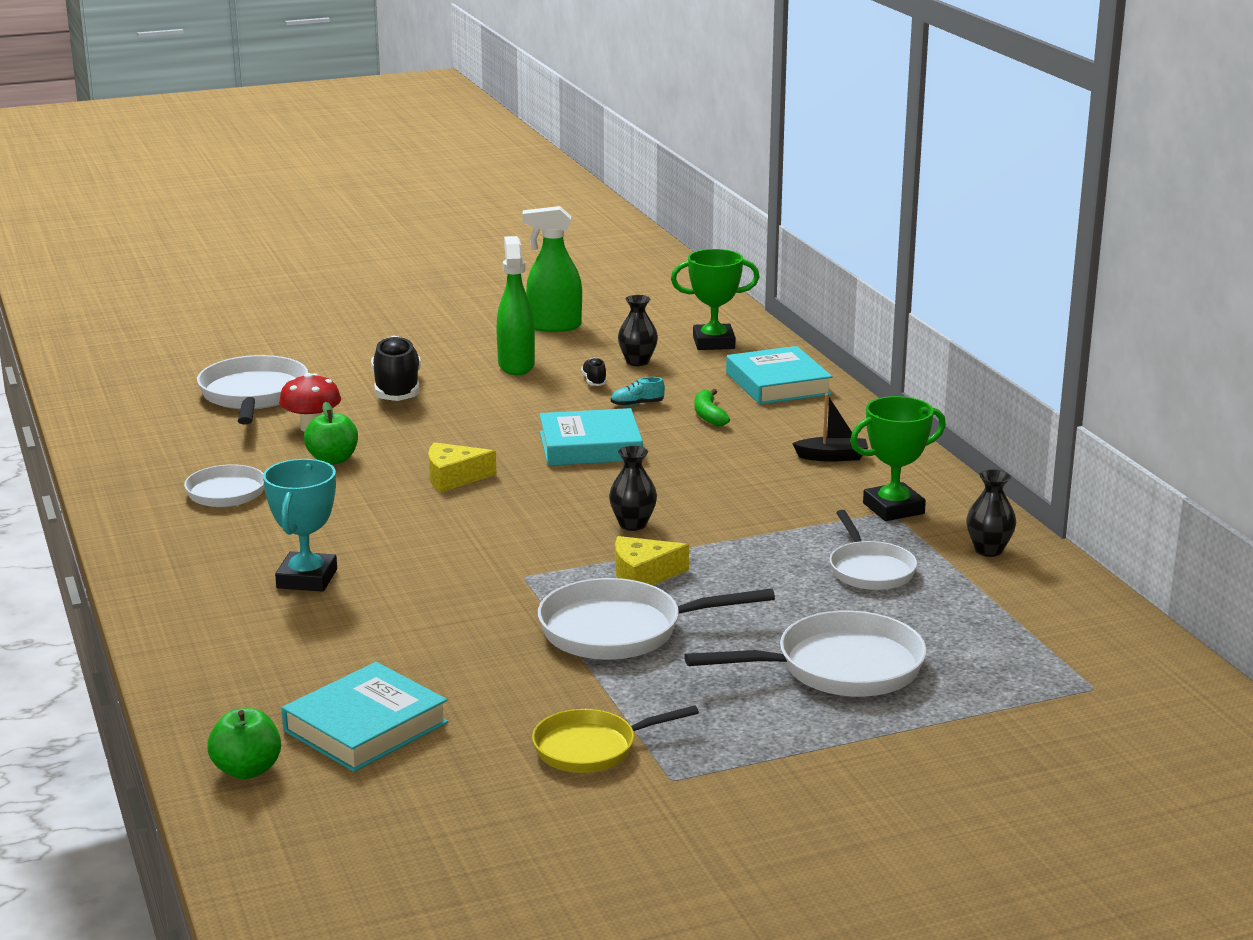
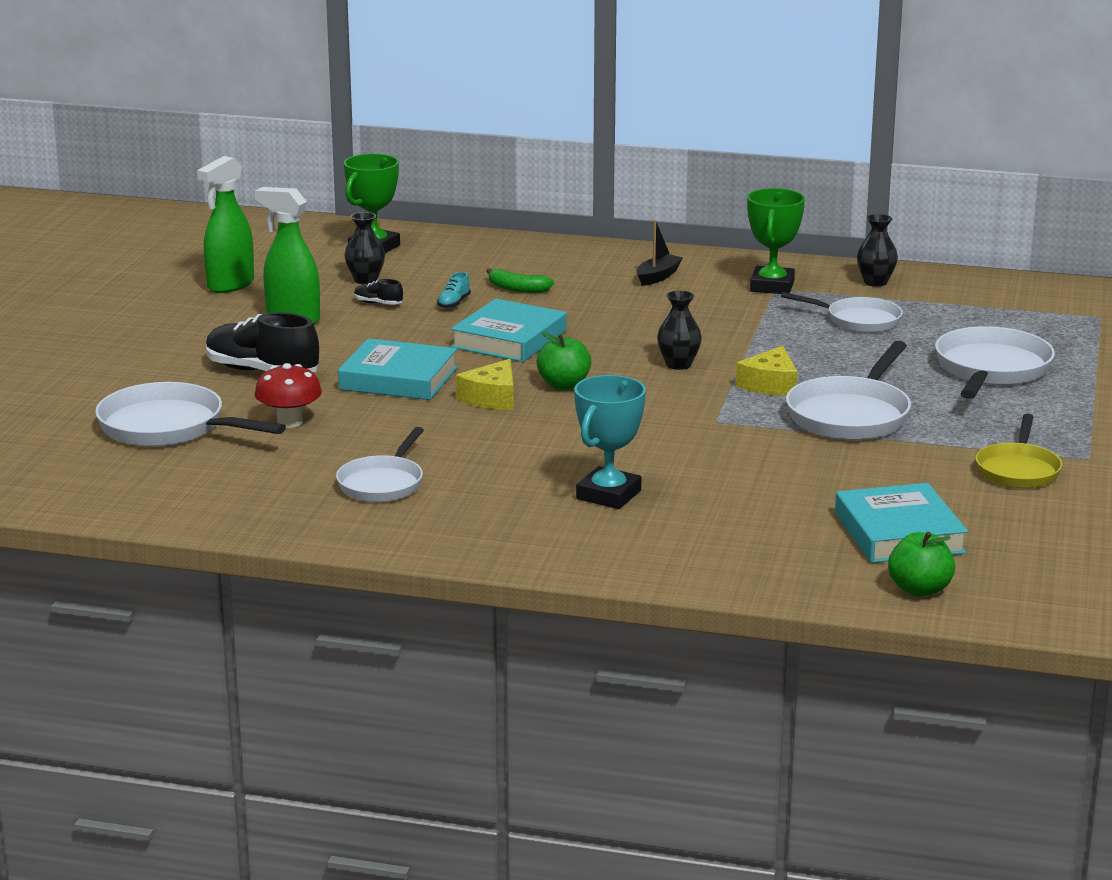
camera: 55 degrees left, 0 degrees up
(307, 579) = (608, 495): turquoise trophy -> turquoise trophy turned 75 degrees clockwise
(333, 460) = (377, 431): green apple -> green apple (564, 385)
(778, 384) = (494, 253): turquoise book -> turquoise book (398, 378)

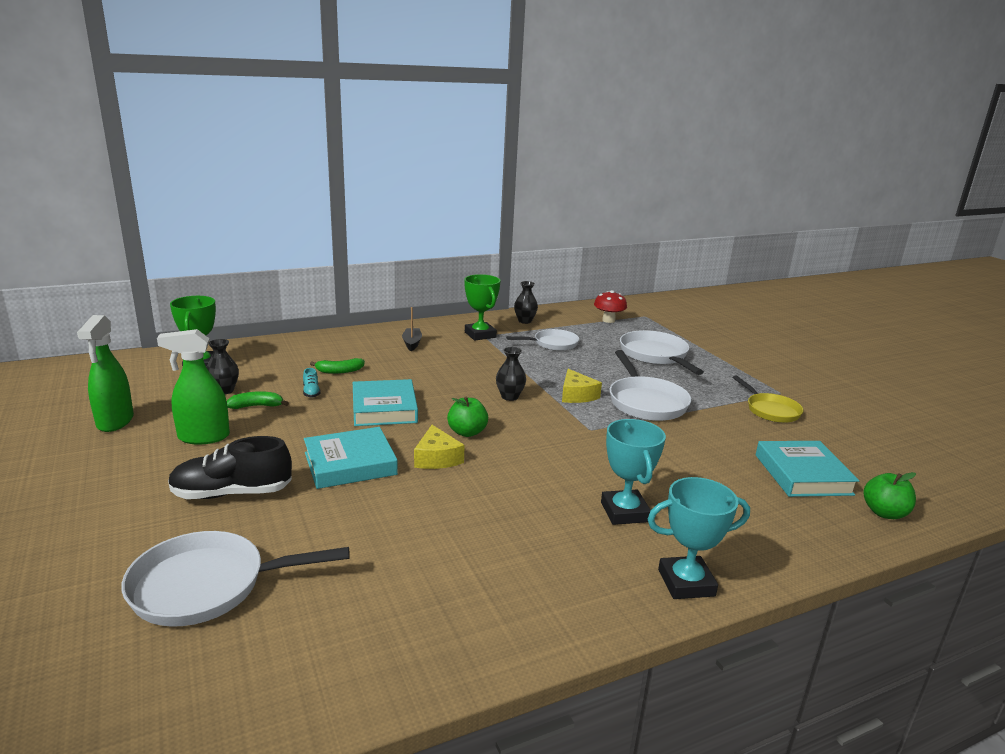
camera: 40 degrees left, 0 degrees up
(289, 422) = (314, 536): red mushroom -> red mushroom (608, 320)
(378, 303) = (256, 406): black shoe -> green banana
(382, 483) = (467, 570): white pan -> none
(565, 556) = (686, 583): none -> turquoise trophy
(899, 533) = (803, 474): turquoise book -> turquoise book turned 45 degrees clockwise

